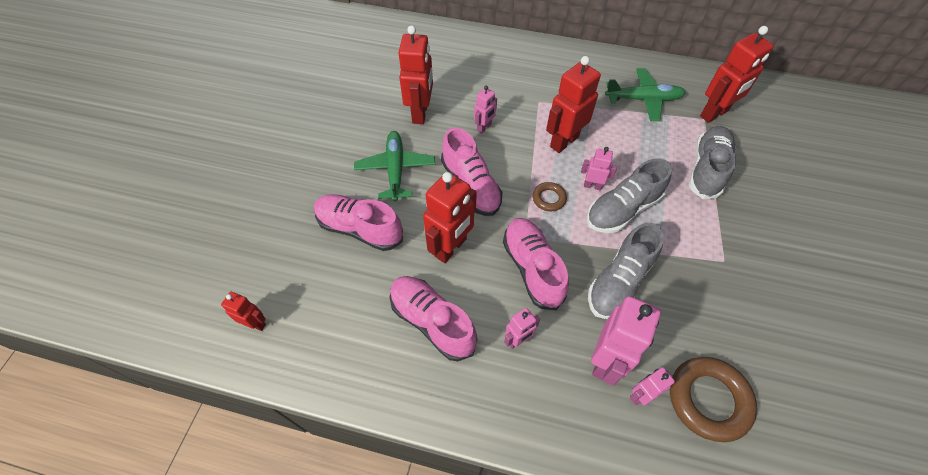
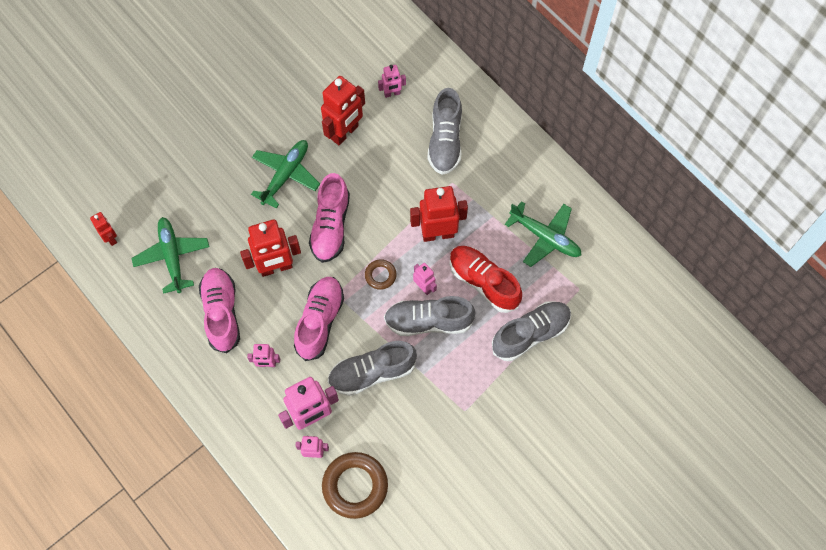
camera: 35 degrees right, 10 degrees up
(338, 301) = (172, 256): none -> green plane
(360, 229) = (224, 210): pink shoe -> none
(484, 127) = (385, 179): pink robot -> pink robot (392, 93)
(506, 78) = (445, 141): none -> grey shoe
(633, 155) = (483, 282): none -> red shoe
(714, 114) = (593, 290): red robot -> none

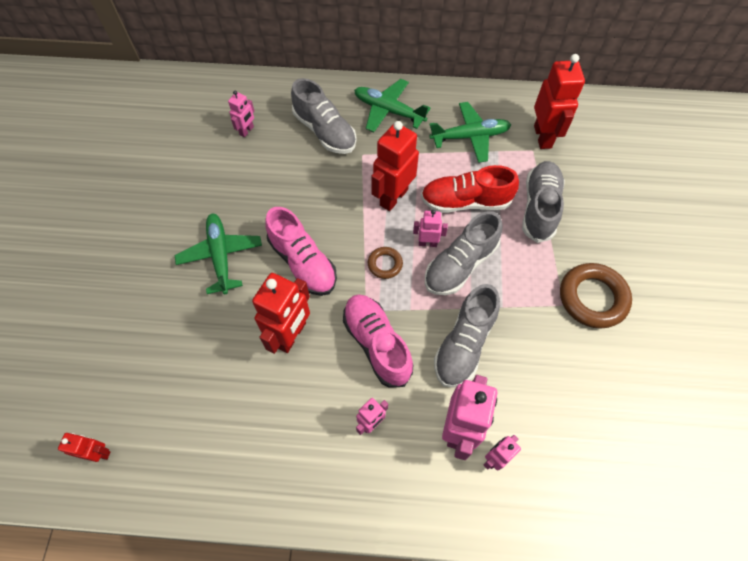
camera: 45 degrees left, 5 degrees down
(172, 256) = (182, 413): green plane -> green plane (388, 111)
(222, 313) = (283, 418): pink shoe -> none
(345, 133) = (238, 186): red robot -> red robot (543, 137)
(355, 486) = (558, 450): brown ring -> brown ring (592, 298)

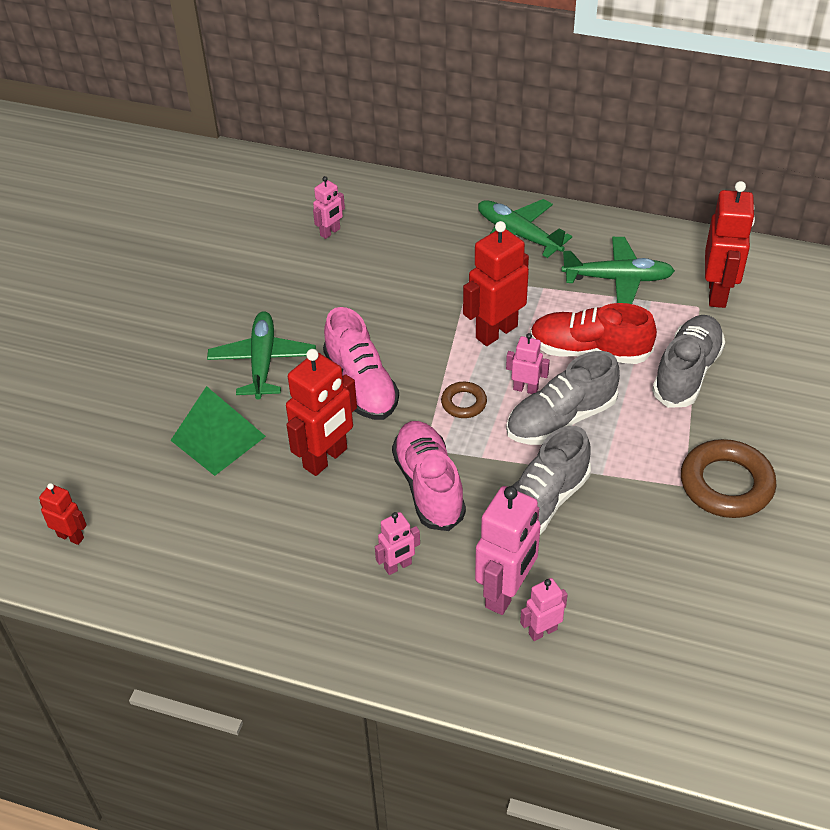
camera: 15 degrees right, 15 degrees down
(201, 333) = (218, 438): none -> green pyramid
(325, 131) = (429, 246): grey shoe -> none

